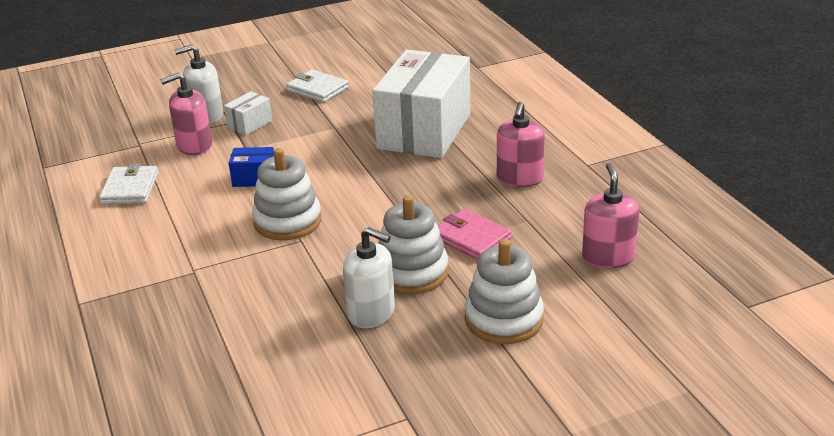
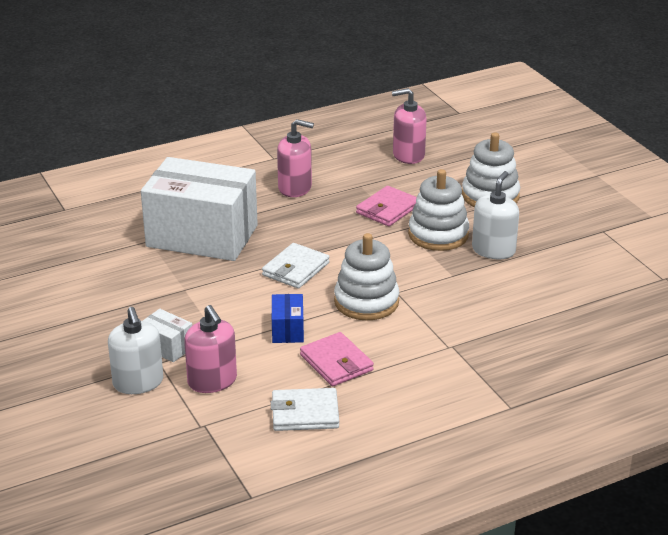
camera: 95 degrees left, 0 degrees up
(194, 204) = (336, 363): none -> pink wallet
(318, 89) = (89, 307): white wallet -> white wallet (295, 269)

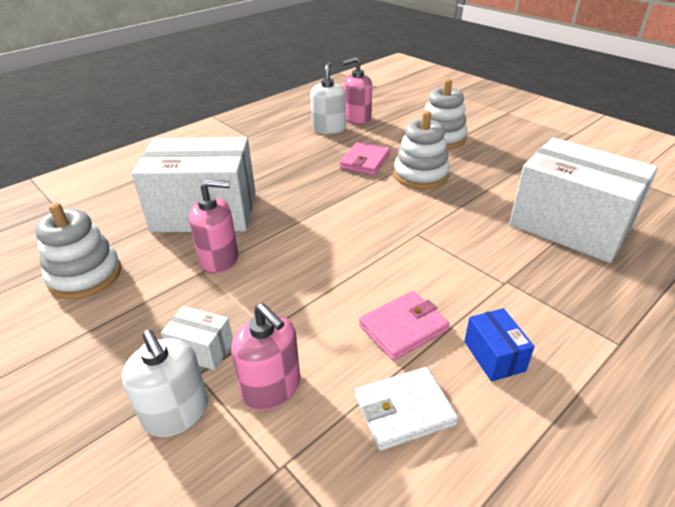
camera: 15 degrees left, 5 degrees up
(287, 330) = (331, 297): blue box -> blue box (494, 356)
(295, 188) = (276, 156): pink soap dispenser -> pink soap dispenser (219, 259)
(295, 269) = (309, 228): white wallet -> none
(336, 363) = (403, 328): pink wallet -> pink wallet turned 75 degrees counterclockwise
(366, 302) = (395, 249): white stacking toy -> white stacking toy (85, 276)
(493, 250) = (475, 180): white soap dispenser -> white soap dispenser (328, 129)
(554, 311) = (570, 226): none -> white box

